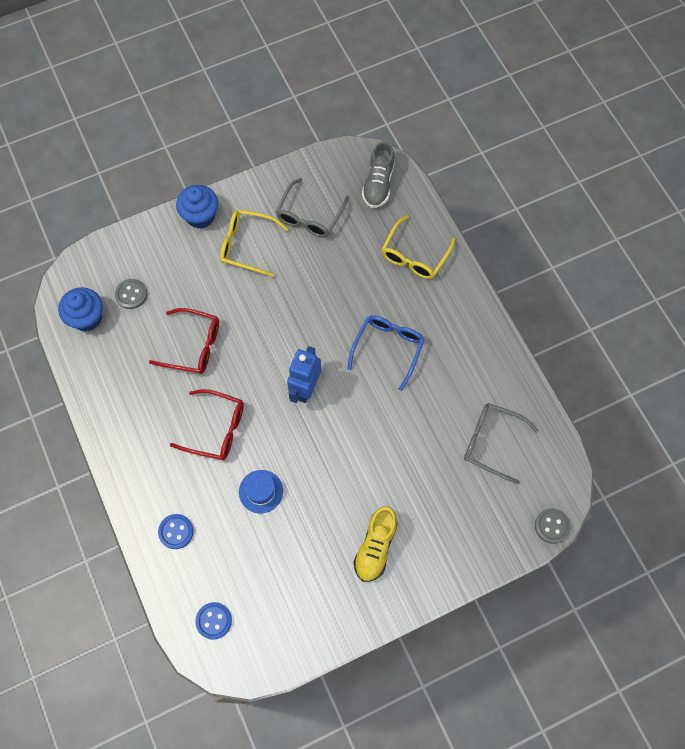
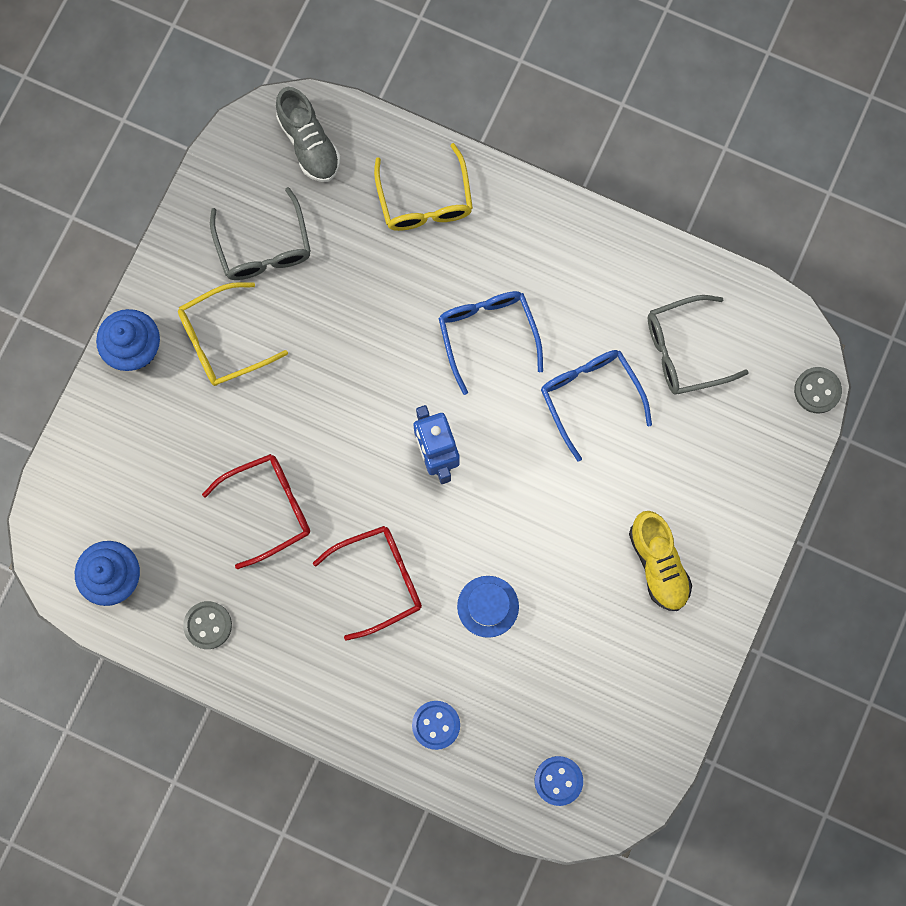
camera: 40 degrees left, 10 degrees up
(131, 294) = (141, 507): grey button -> grey button (208, 625)
(416, 425) = (590, 397): none -> blue glasses

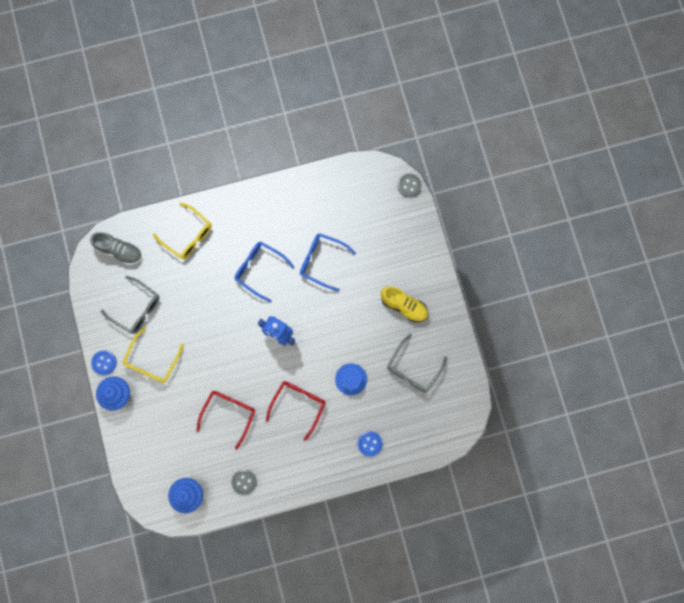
camera: 40 degrees left, 0 degrees up
(558, 780) = (436, 424): blue button -> blue button (104, 362)
(685, 350) = (344, 212): grey glasses -> grey glasses (413, 368)

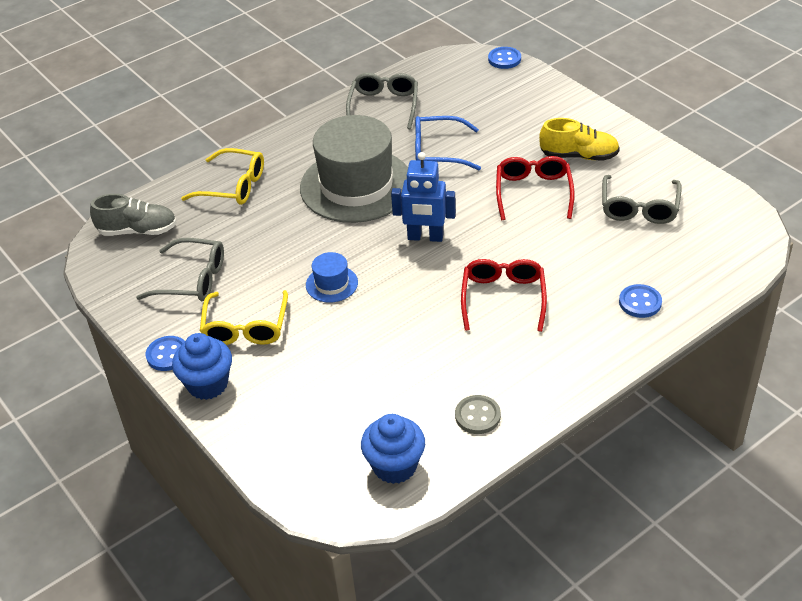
camera: 20 degrees left, 35 degrees down
(229, 414) = (402, 345): red glasses -> red glasses (533, 193)
(260, 270) = (356, 185): blue glasses -> grey hat
(309, 199) = (384, 106): none -> grey glasses
(351, 379) = (560, 246): blue hat -> blue hat (331, 284)
(409, 185) = (504, 59): grey button -> blue button

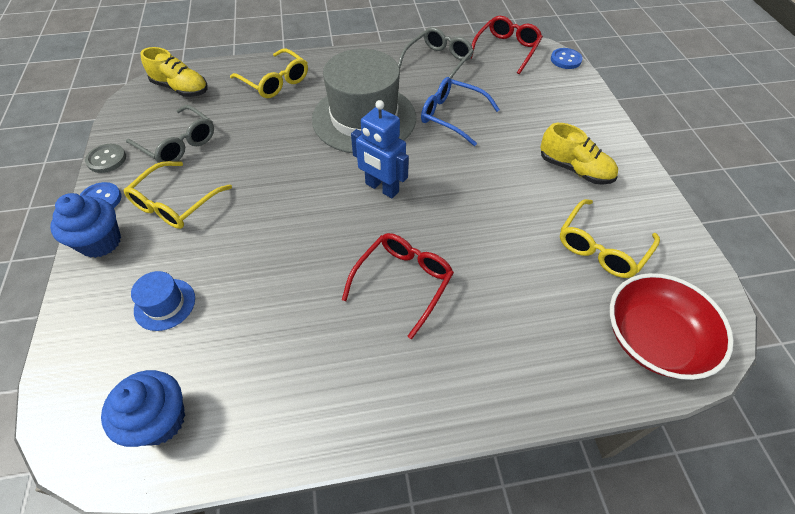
camera: 25 degrees right, 10 degrees up
(138, 231) = (181, 88): grey shoe -> yellow shoe
(331, 284) = (272, 196): blue hat -> blue hat (165, 304)
(477, 416) = (279, 405): grey button -> grey button (107, 159)
(533, 193) = (507, 187): red glasses -> red glasses (506, 50)
(639, 207) = (601, 247): grey glasses -> yellow glasses
(640, 302) = (535, 357): blue button -> none
(715, 254) = (654, 338): none -> red bowl

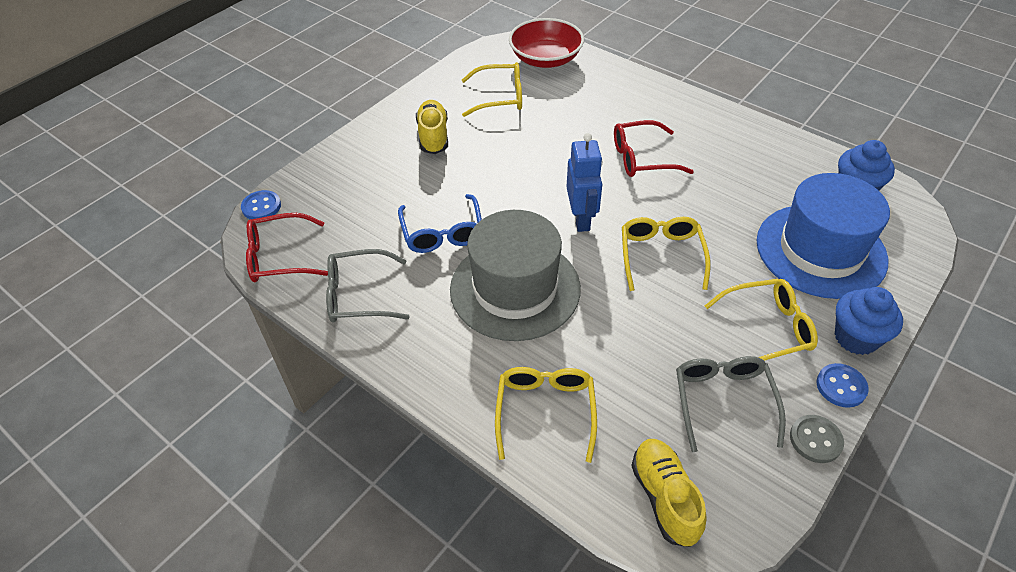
camera: 130 degrees left, 5 degrees down
(165, 304) = (820, 250): blue hat -> blue hat, size x2.36
(295, 202) = (661, 256): none -> yellow glasses

